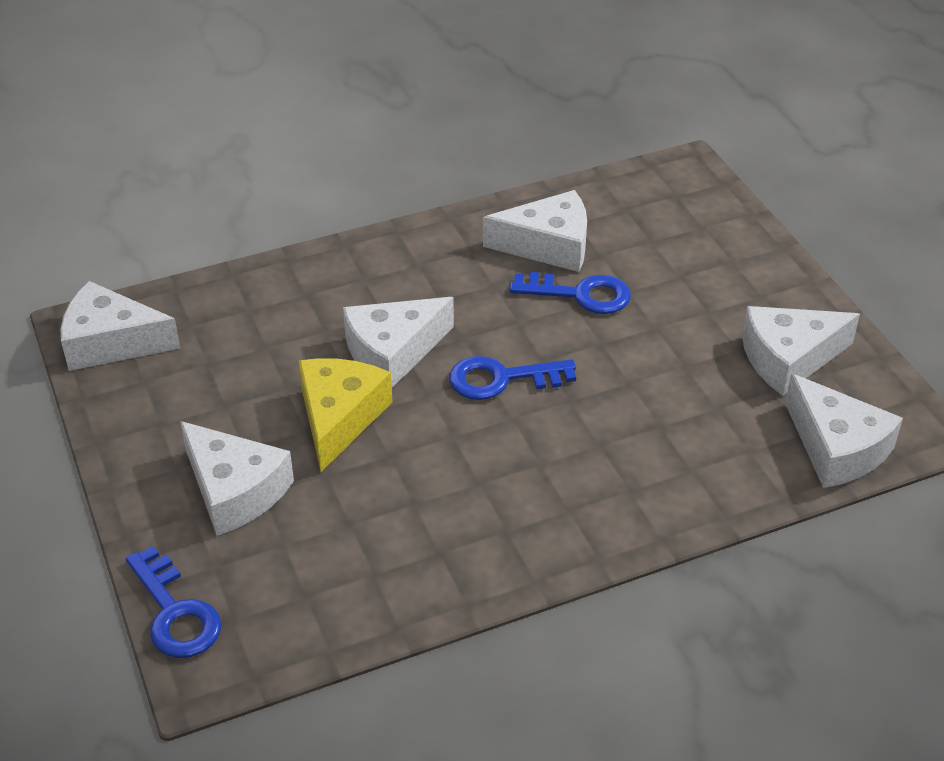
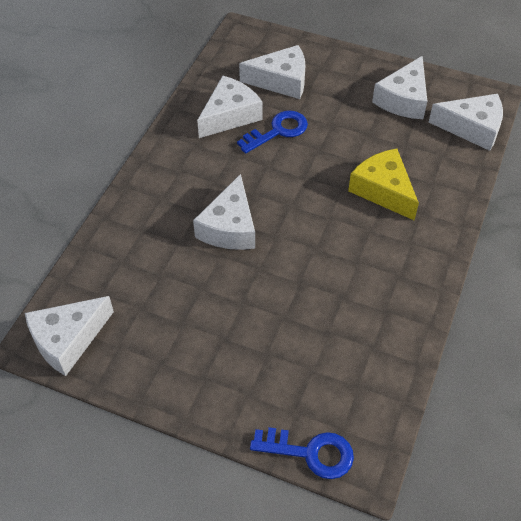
camera: 45 degrees left, 10 degrees up
(234, 490) = (251, 364): white cheese -> white cheese (281, 81)
(339, 417) = (250, 282): yellow cheese -> yellow cheese (383, 190)
(502, 379) = (299, 201): blue key -> none

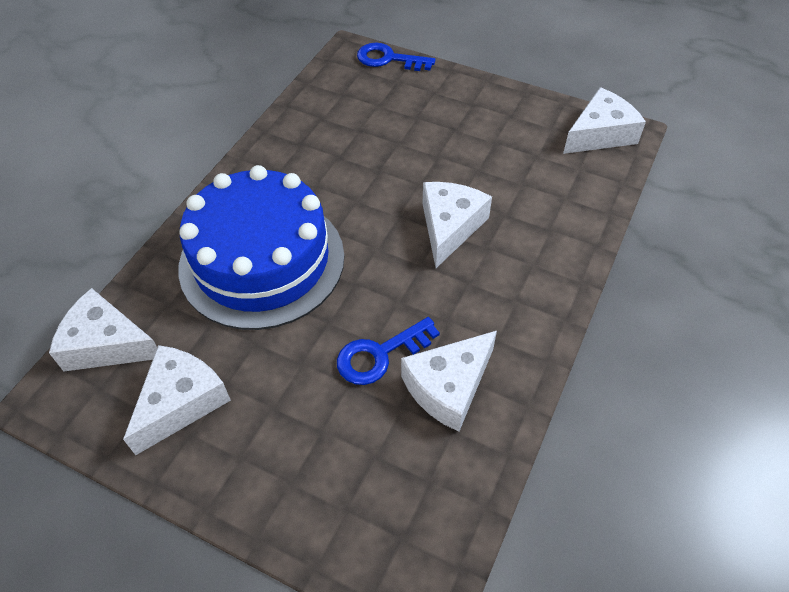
camera: 175 degrees left, 0 degrees up
(281, 81) = (363, 453): white cheese -> none
(383, 190) = (262, 261): yellow cheese -> blue cake

